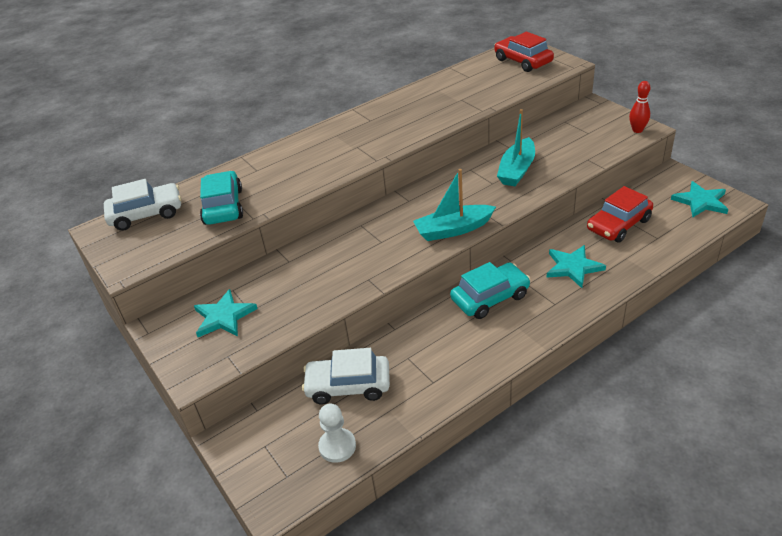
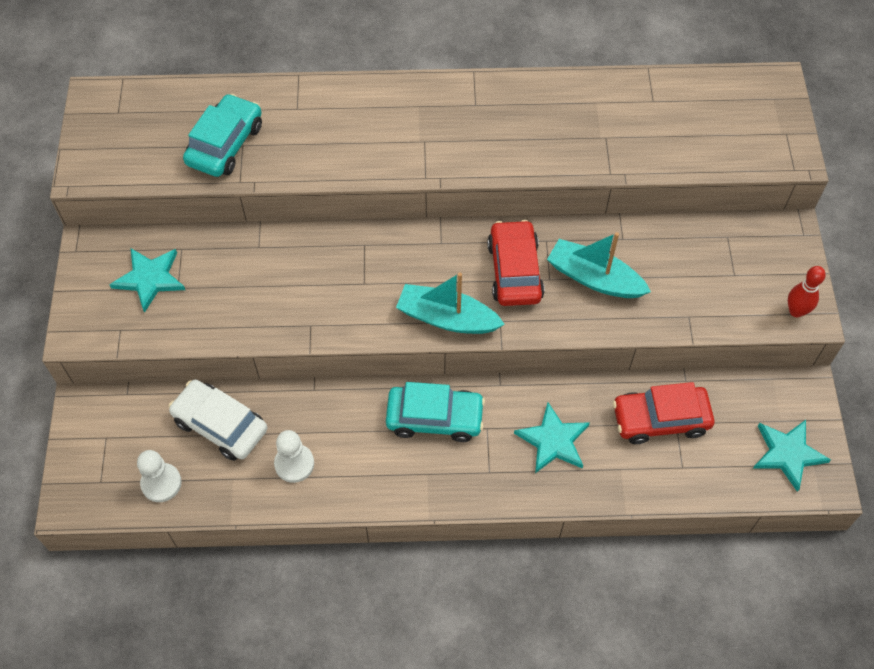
camera: 30 degrees right, 20 degrees up
(146, 214) = (150, 104): white car -> none
(424, 375) = (294, 464): none -> white pawn
(517, 170) = (594, 278): turquoise boat -> turquoise boat turned 60 degrees clockwise
(523, 61) = (745, 115): red car -> red car (514, 271)

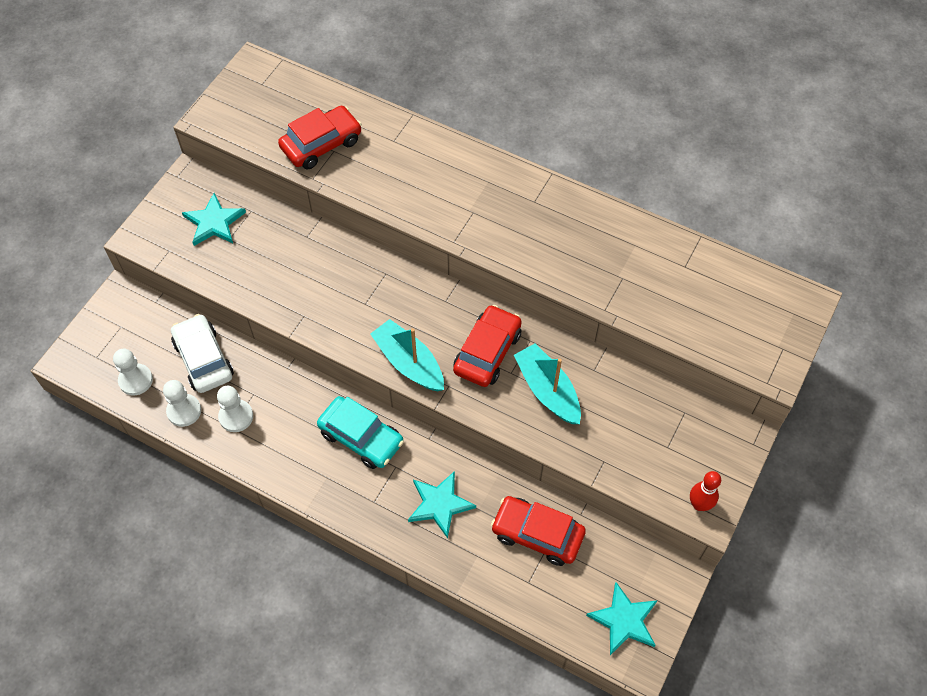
camera: 30 degrees right, 0 degrees up
(225, 144) = (321, 144): turquoise car -> red car
(235, 487) = (184, 411): none -> white pawn

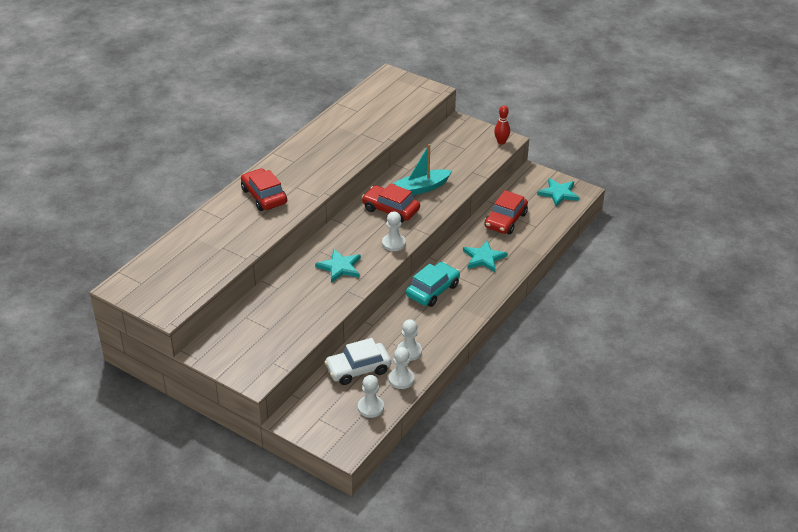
camera: 85 degrees left, 20 degrees down
(214, 222) = (251, 337): turquoise star -> turquoise star (340, 267)
(321, 144) = (214, 253): red car -> red car (264, 196)
(409, 362) = (393, 243): turquoise boat -> white pawn

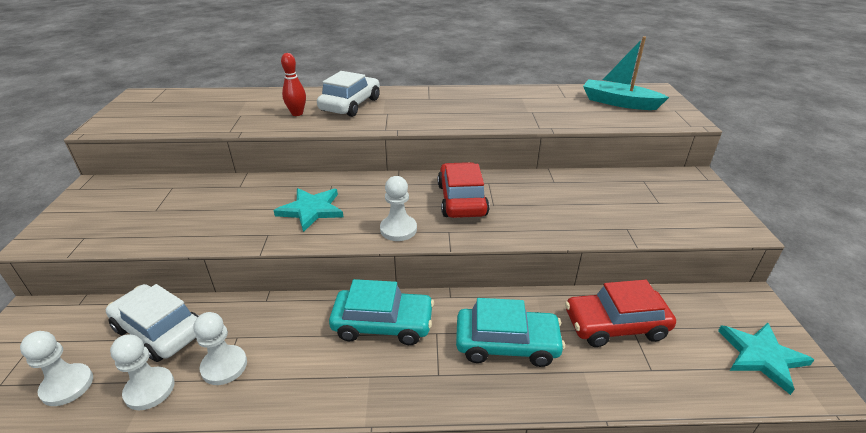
camera: 55 degrees right, 5 degrees down
(264, 196) = (350, 105): red car -> white car
(422, 188) = (533, 204): turquoise boat -> turquoise boat (618, 102)
(484, 258) = (507, 344): turquoise star -> turquoise car
(501, 142) = (726, 225): red bowling pin -> red bowling pin (297, 113)

